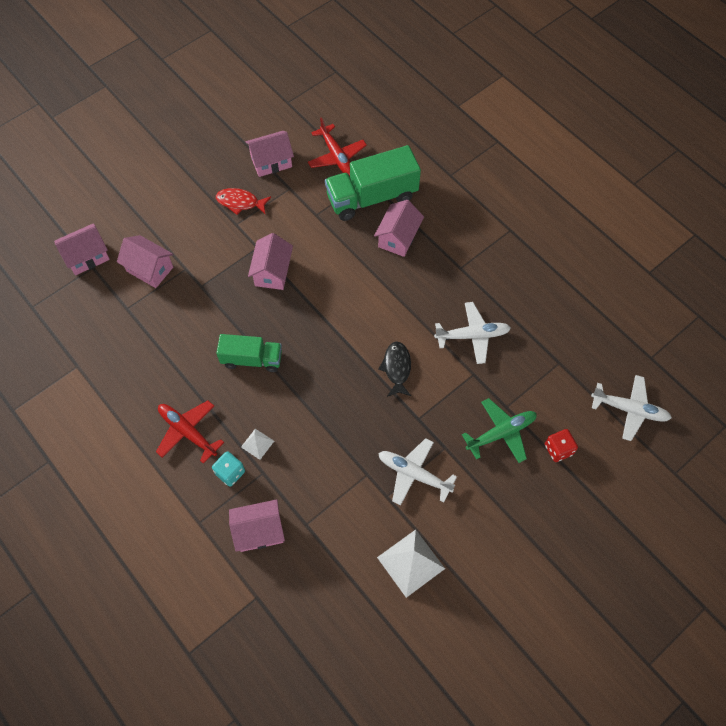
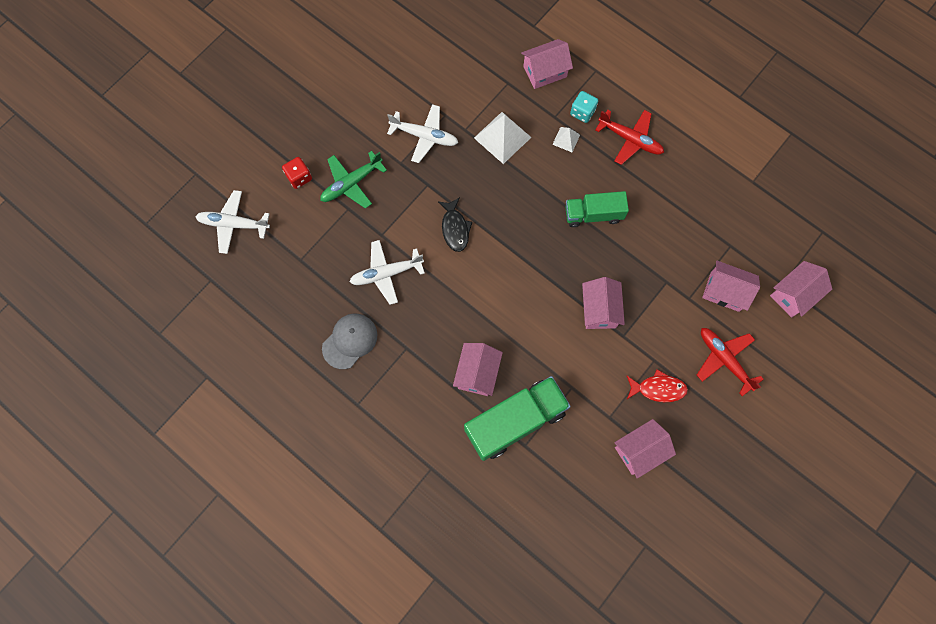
camera: 170 degrees right, 10 degrees up
(336, 156) = (567, 472): red plane -> red plane (724, 360)
(411, 563) = (417, 68): white pyramid -> white pyramid (502, 137)
(513, 281) = (350, 341): none -> grey cap

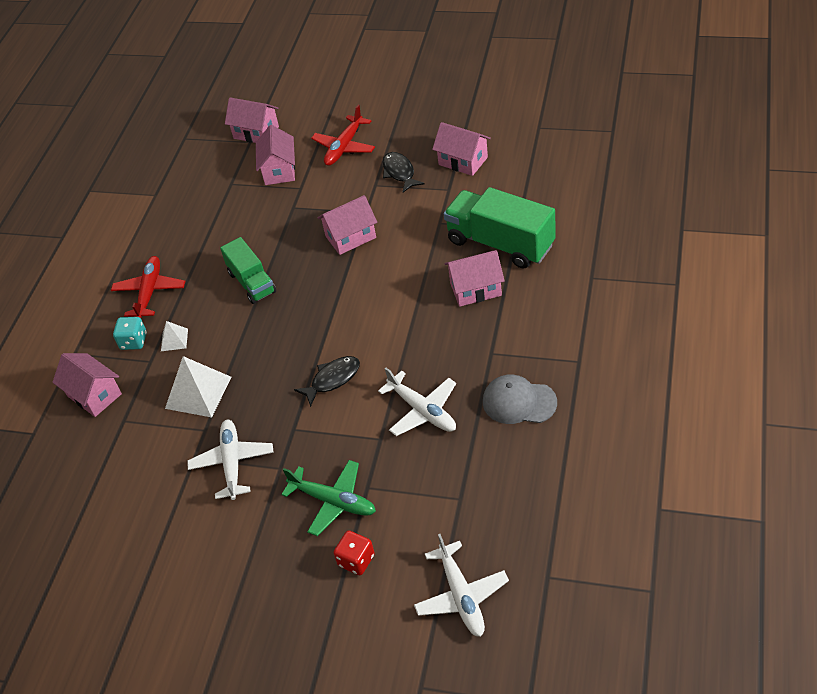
camera: 110 degrees left, 25 degrees down
(658, 388) = (399, 172): red fish -> black fish

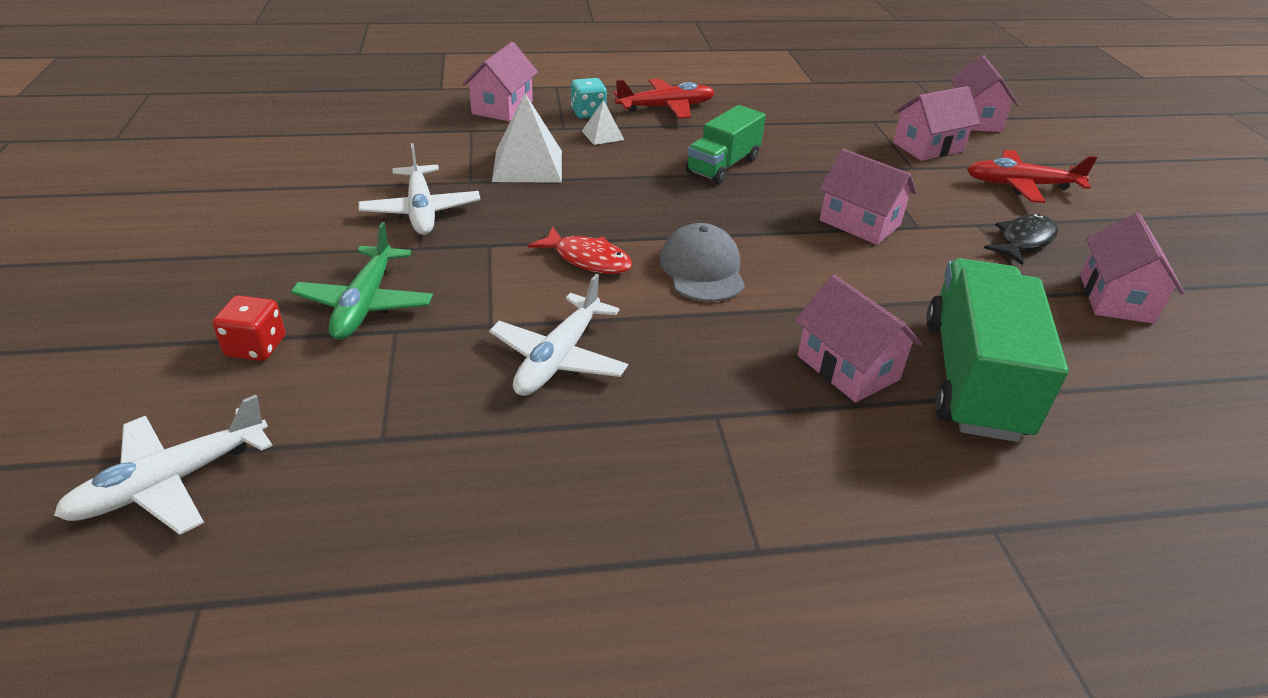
camera: 60 degrees right, 10 degrees down
(232, 463) = (421, 210): white plane -> white plane turned 105 degrees clockwise
(332, 379) = (588, 259): black fish -> red fish
(519, 402) = (618, 476): grey cap -> grey cap (702, 269)

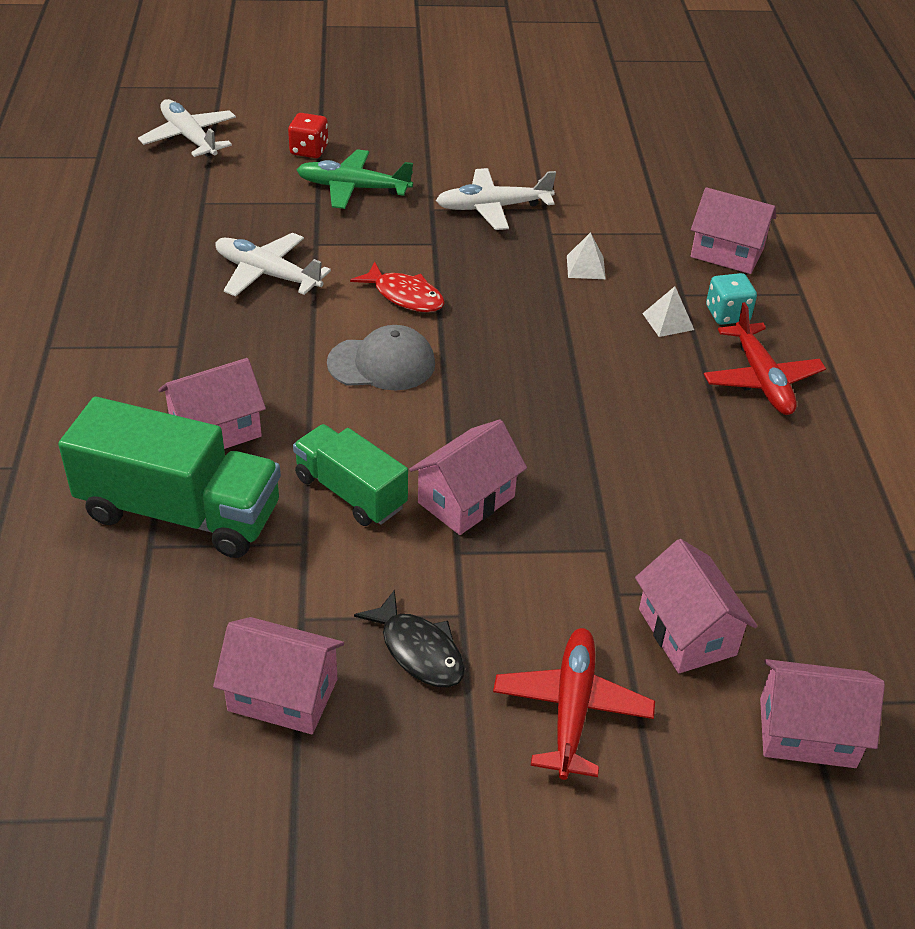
camera: 95 degrees right, 5 degrees up
(527, 166) = (585, 267): white pyramid -> white pyramid, size x0.52
(588, 259) = (405, 296): red fish -> red fish turned 90 degrees counterclockwise
(723, 166) = (601, 408): green truck -> green truck (350, 492)

